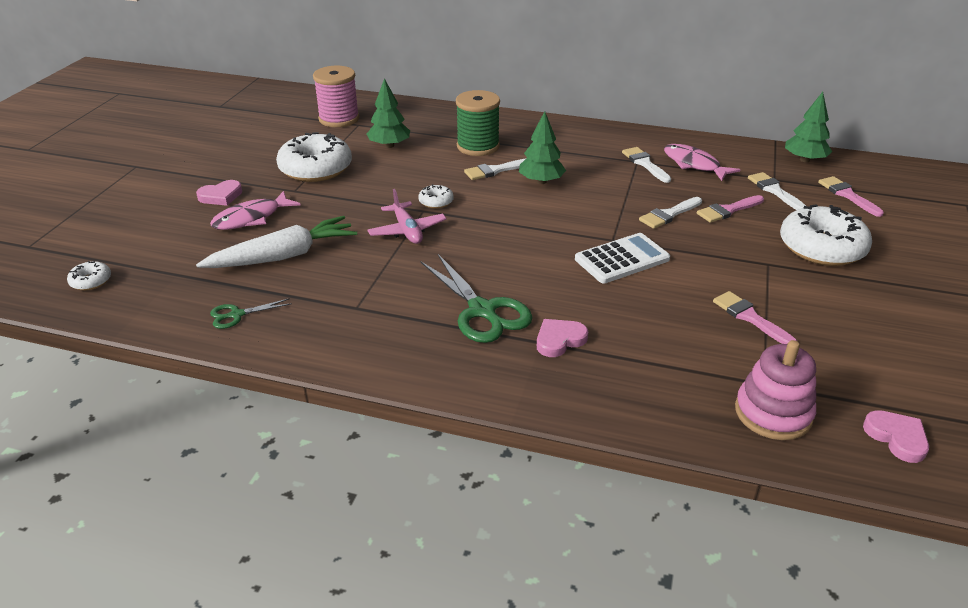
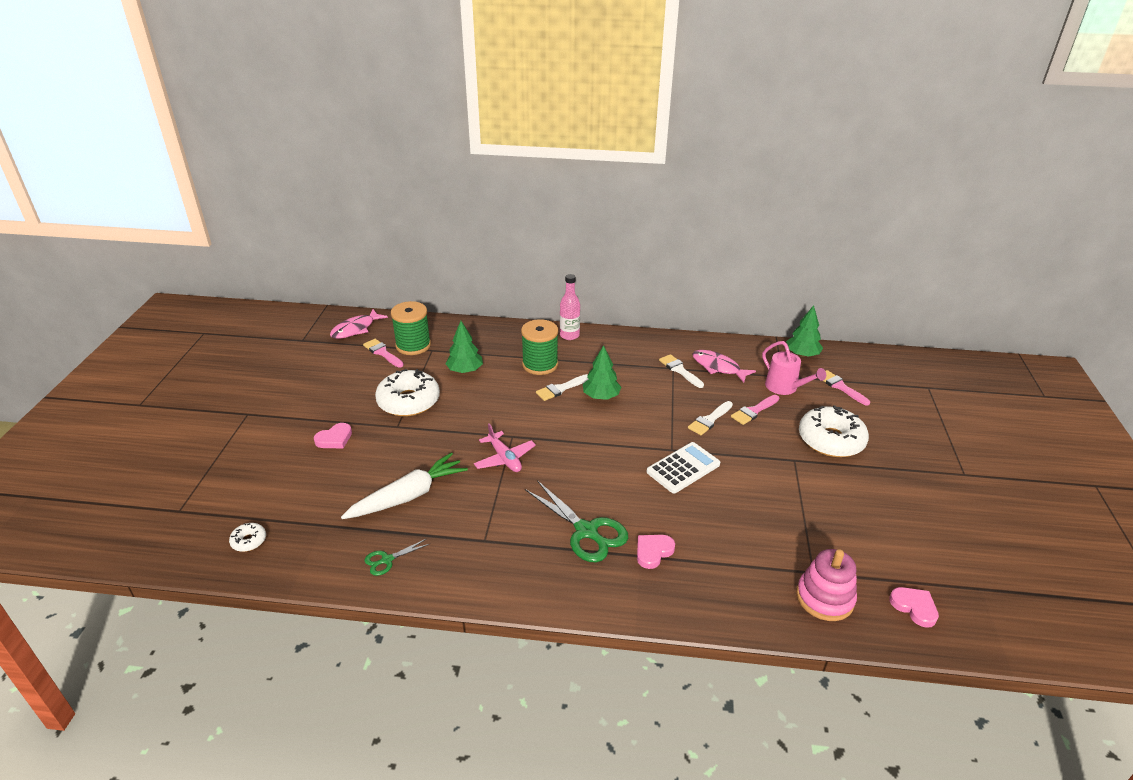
camera: 10 degrees left, 0 degrees up
(251, 218) = (368, 460): pink fish -> pink fish (355, 329)
(339, 119) = (413, 345): pink spool -> green spool
(436, 202) = (520, 426): white donut -> none
(521, 122) = (569, 335): none -> pink bottle
(750, 317) = (791, 513): pink brush -> pink brush (382, 353)
(774, 191) = (785, 388): white brush -> pink watering can

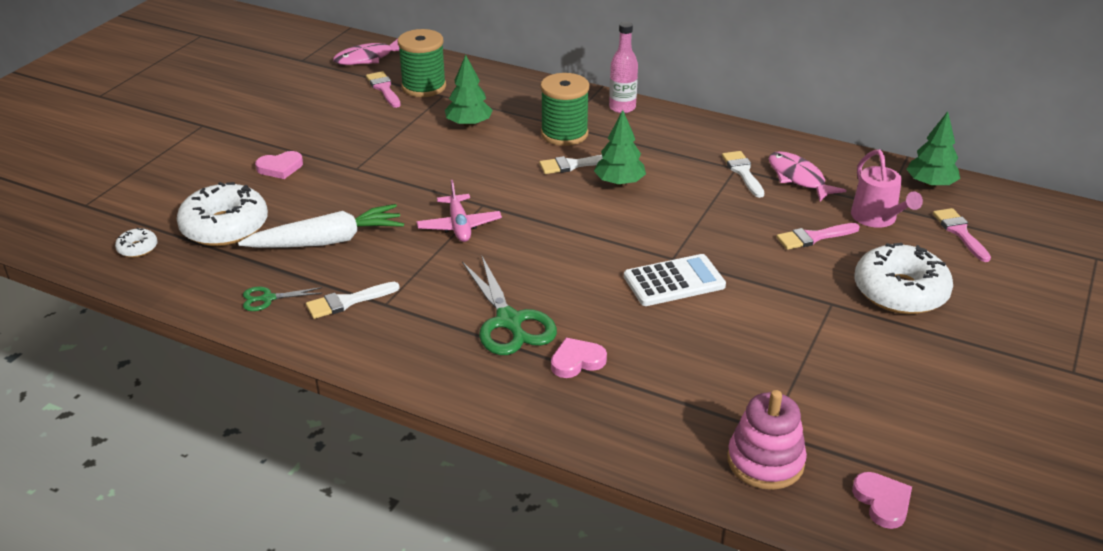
camera: 20 degrees right, 0 degrees up
(408, 401) = (384, 145): white donut -> white donut (225, 227)
(709, 420) = (745, 235): white brush -> white brush (347, 302)

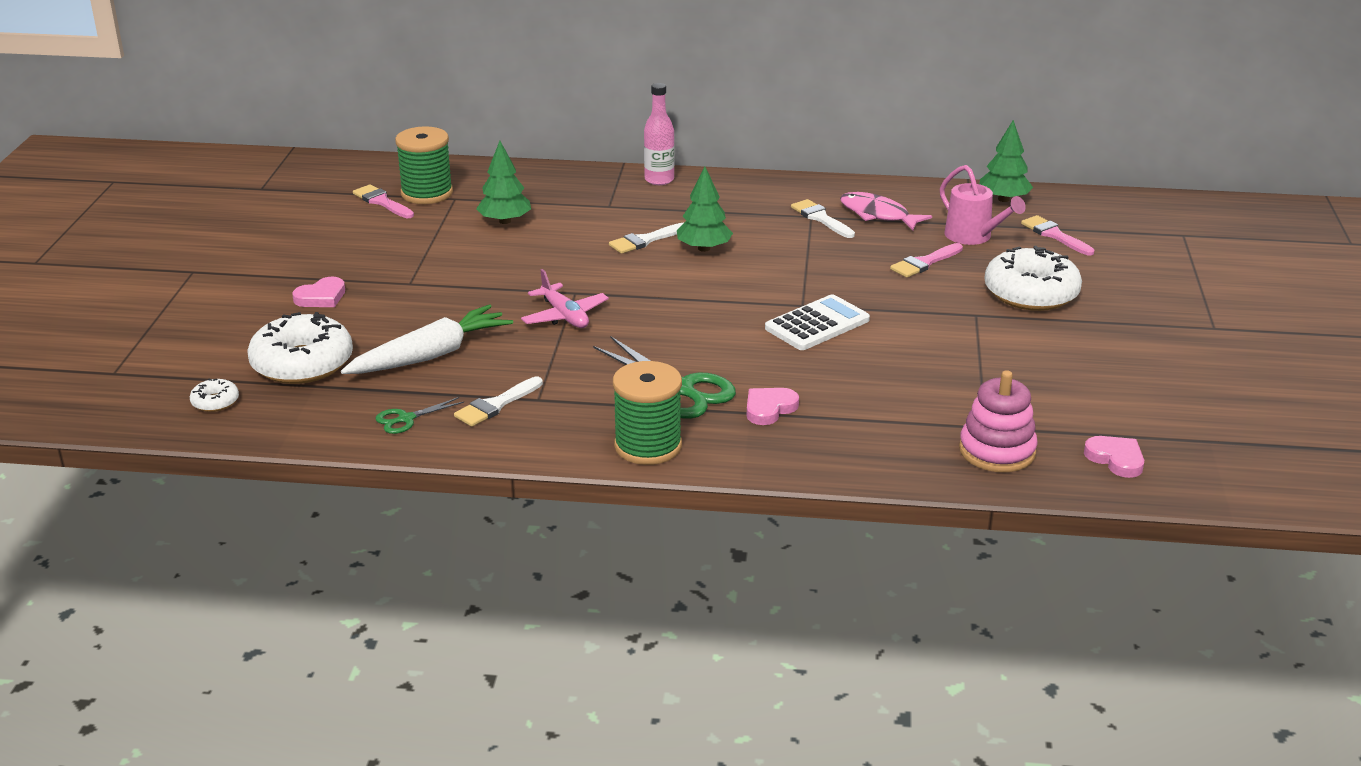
camera: 20 degrees left, 5 degrees down
(367, 58) = (339, 175): pink fish -> none
(564, 134) = (615, 214): green spool -> green spool (648, 446)

